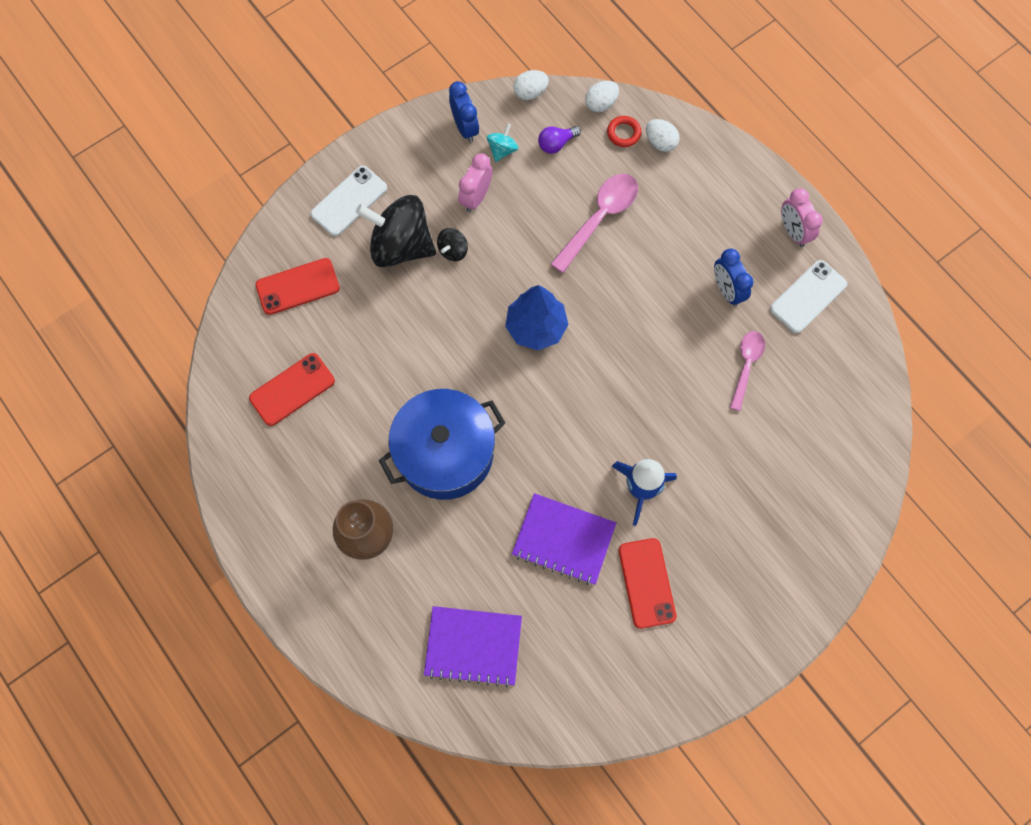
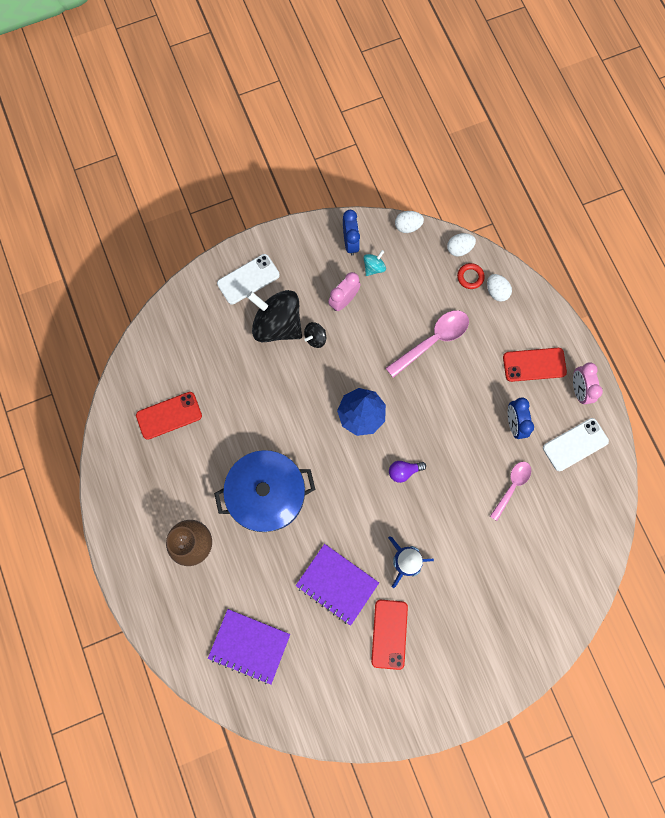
camera: 15 degrees right, 5 degrees up
(298, 287) = (193, 337): red phone -> red phone (534, 365)
(556, 144) = (416, 273): purple light bulb -> purple light bulb (403, 471)

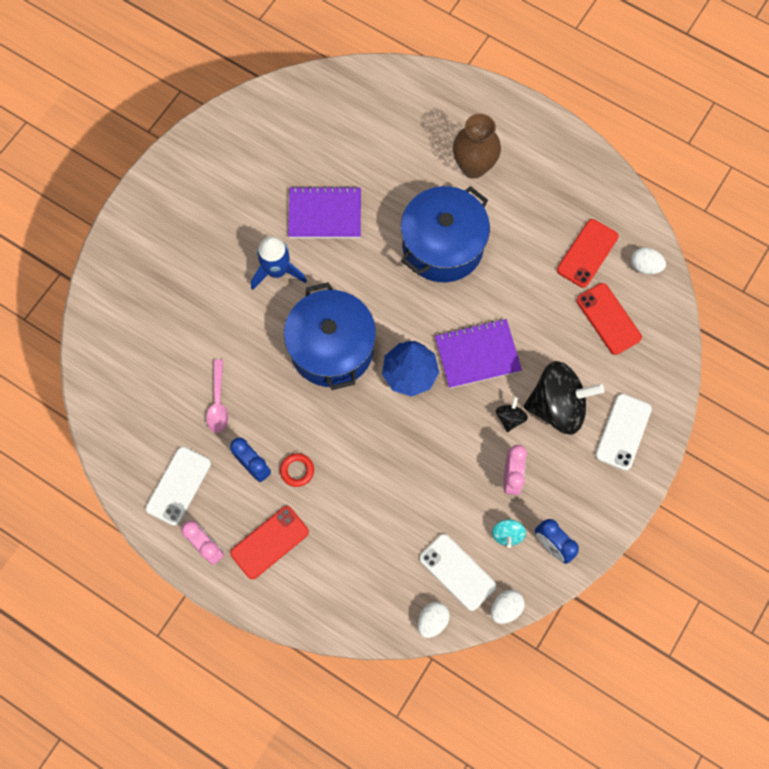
camera: 145 degrees right, 5 degrees down
(249, 645) = (365, 121): purple notebook -> purple notebook (477, 354)
(389, 634) = (250, 205): red phone -> red phone (608, 319)
(403, 471) = (332, 348): purple light bulb -> blue pot
(423, 266) = (457, 572): none -> white phone
(432, 340) = (391, 496): pink spoon -> none
(470, 277) = (399, 595): red ring -> red ring (297, 470)
(496, 291) = (360, 598): white egg -> white egg (645, 266)

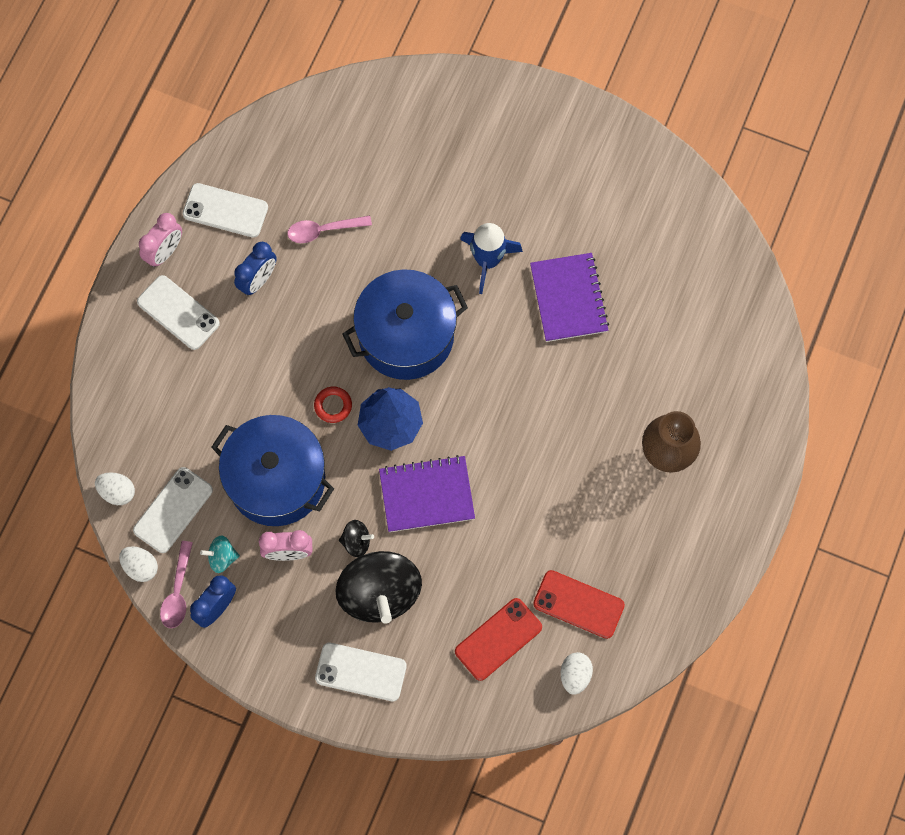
camera: 80 degrees right, 0 degrees up
(269, 542) = (178, 312): red phone -> white phone
(297, 470) = (260, 325): red ring -> red ring (333, 406)
(442, 246) = (554, 435): blue pot -> blue pot (276, 479)
(477, 354) = (426, 495): purple notebook -> purple notebook turned 75 degrees counterclockwise
(533, 577) = (178, 592): none -> pink spoon

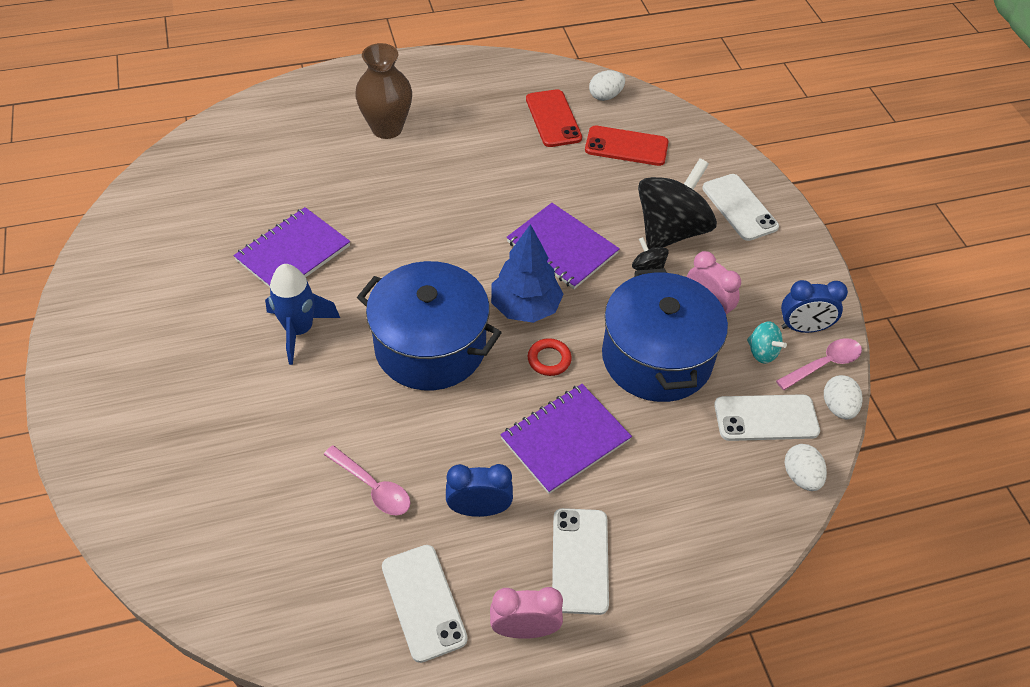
camera: 130 degrees left, 20 degrees down
(263, 367) = (565, 439): none -> purple notebook

